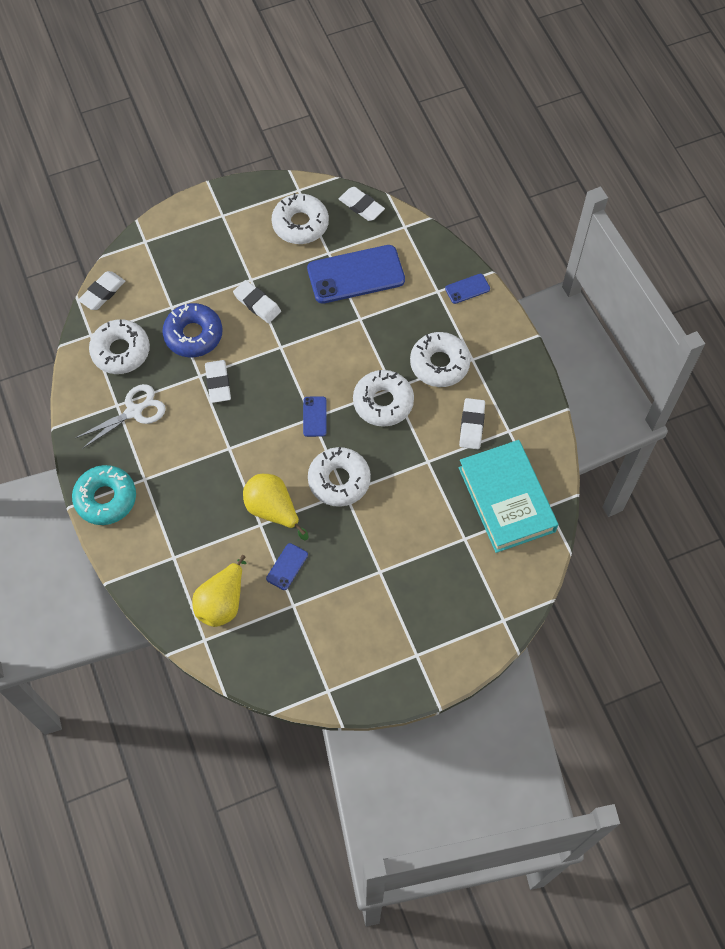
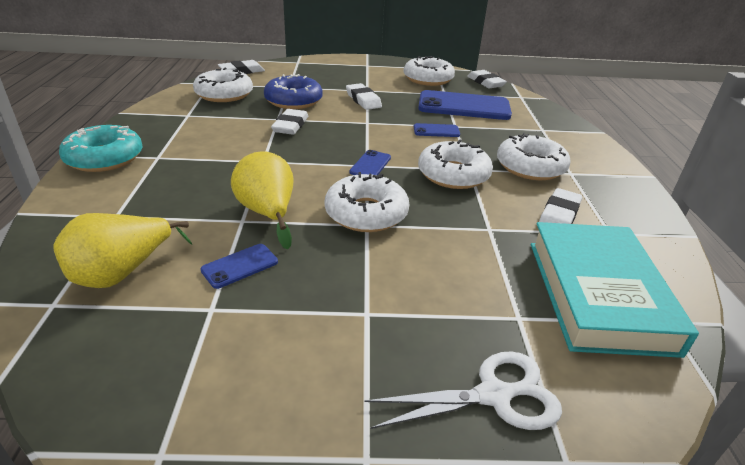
camera: 20 degrees right, 30 degrees down
(134, 411) = (198, 121): white scissors -> white scissors (494, 395)
(467, 289) = (575, 134): blue phone -> blue phone (436, 131)

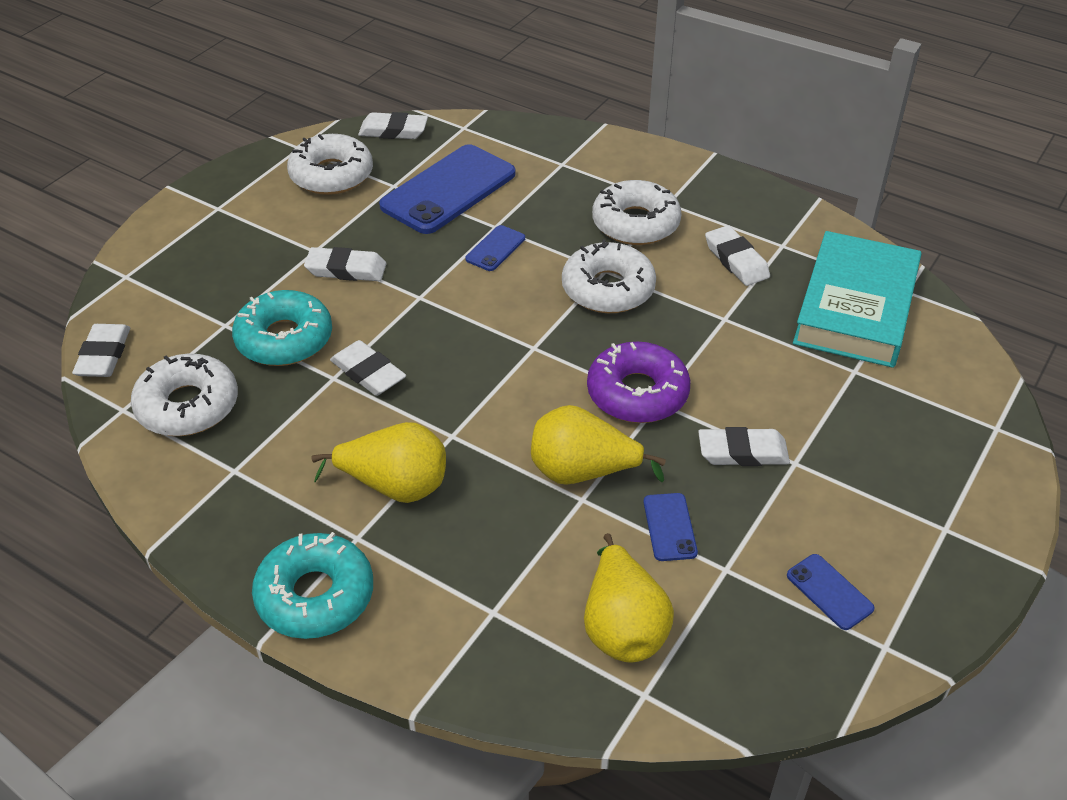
camera: 55 degrees left, 10 degrees up
(206, 156) = (395, 486): none -> yellow pear
(293, 101) = (284, 339): blue donut -> turquoise donut
(352, 279) = (742, 452): none -> white eraser
(366, 213) = (637, 393): white donut -> purple donut
(370, 165) = (536, 344): blue phone -> blue phone (829, 592)
(494, 395) = (925, 431): white scissors -> none
(598, 294) = (855, 308): turquoise book -> turquoise book turned 75 degrees clockwise

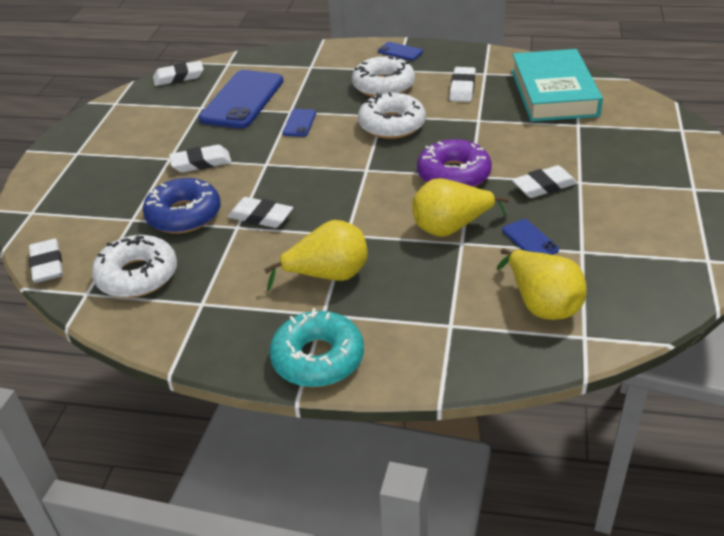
camera: 20 degrees left, 5 degrees down
(284, 339) = (184, 215): turquoise donut -> blue donut
(331, 175) = (151, 112): white donut -> none
(736, 260) = (462, 88): white eraser -> white eraser turned 60 degrees clockwise
(829, 592) = (653, 242): blue phone -> blue phone (400, 52)

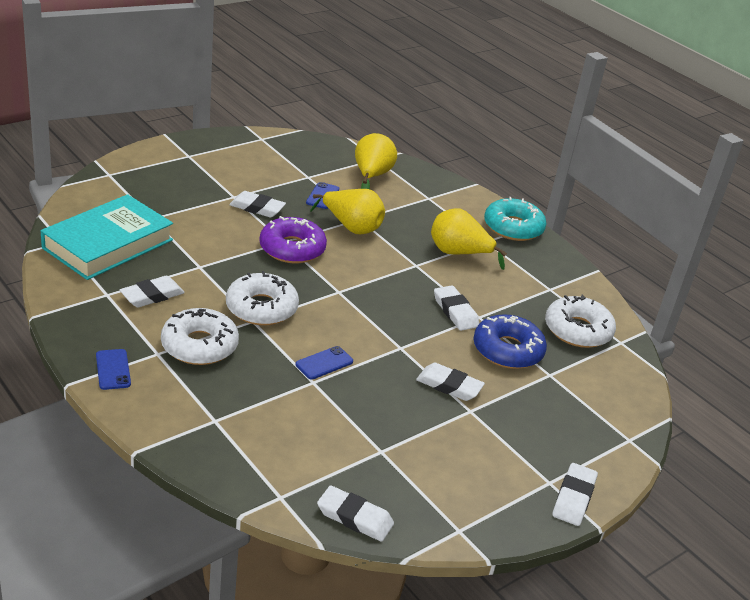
camera: 145 degrees left, 5 degrees down
(47, 265) = (638, 381): white eraser -> white eraser (573, 498)
(242, 100) = (334, 428): blue phone -> none

